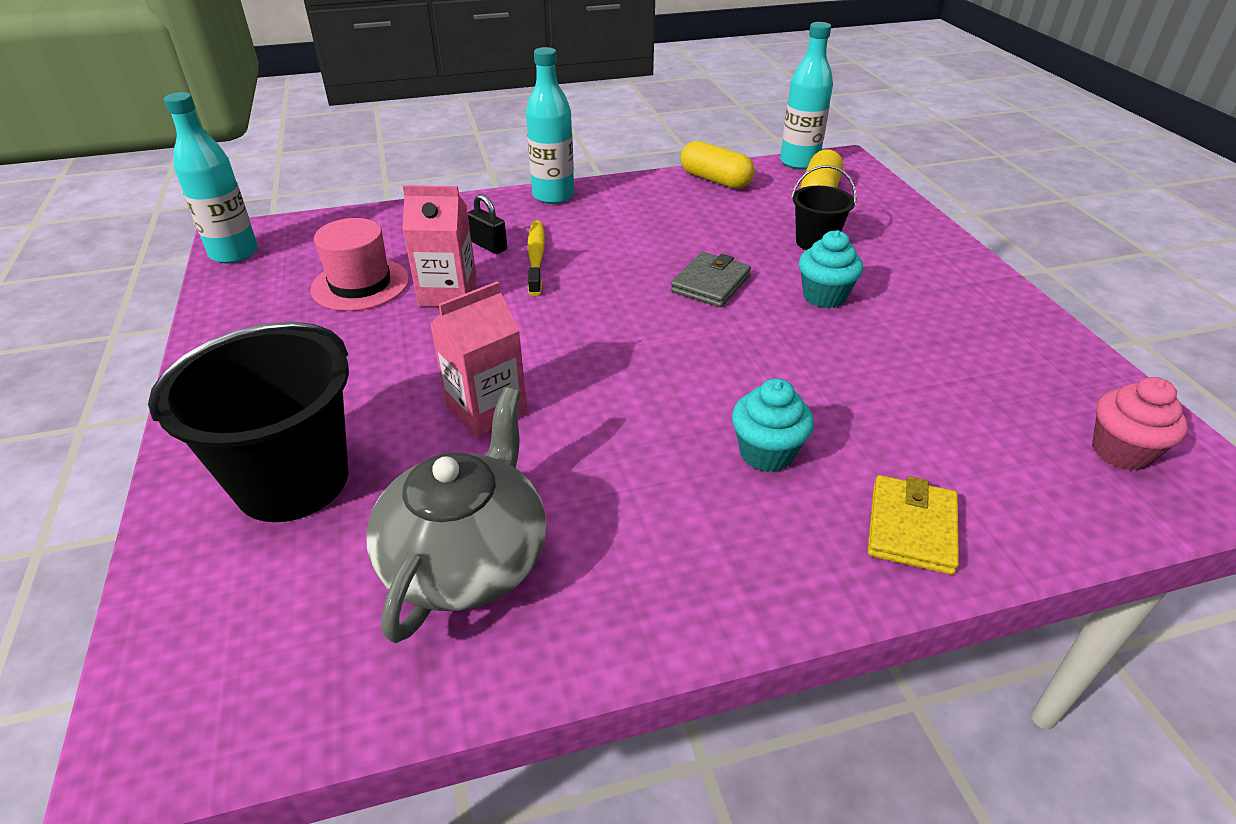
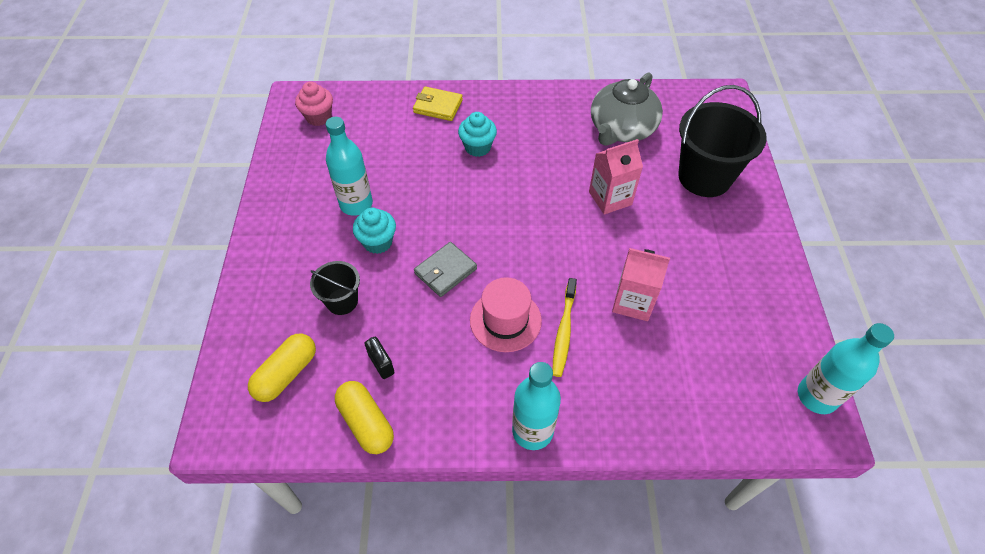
camera: 165 degrees left, 15 degrees up
(360, 284) = (699, 327): pink hat -> pink hat (505, 320)
(489, 246) = (600, 357): black padlock -> black padlock (381, 364)
(799, 162) = (262, 440): turquoise bottle -> turquoise bottle (356, 204)
(911, 528) = (438, 106): yellow wallet -> yellow wallet turned 75 degrees clockwise

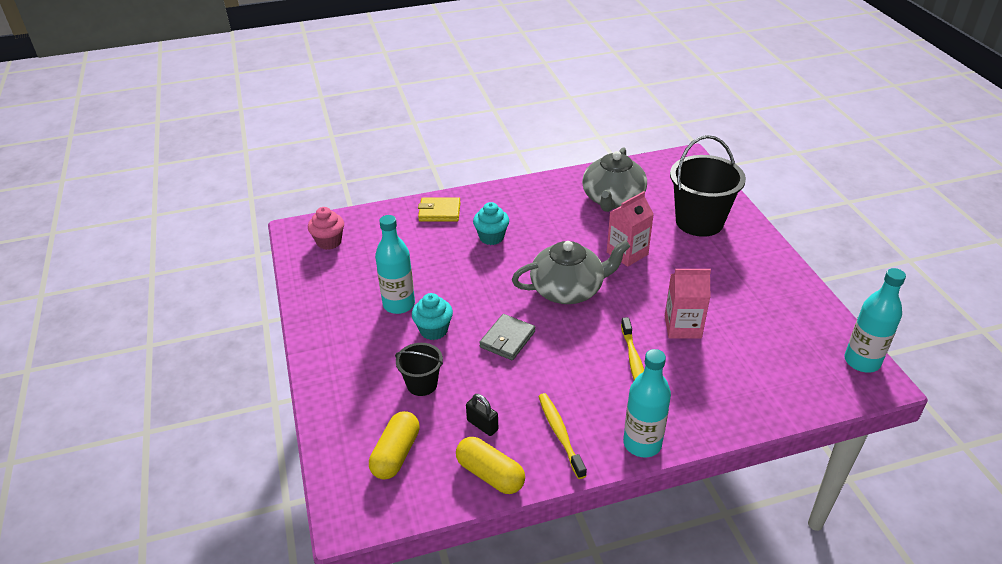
camera: 15 degrees left, 15 degrees down
(453, 396) = (560, 434): none -> yellow toothbrush
(505, 320) = (579, 365): pink hat -> none
(530, 227) = (568, 289): none -> grey teapot

